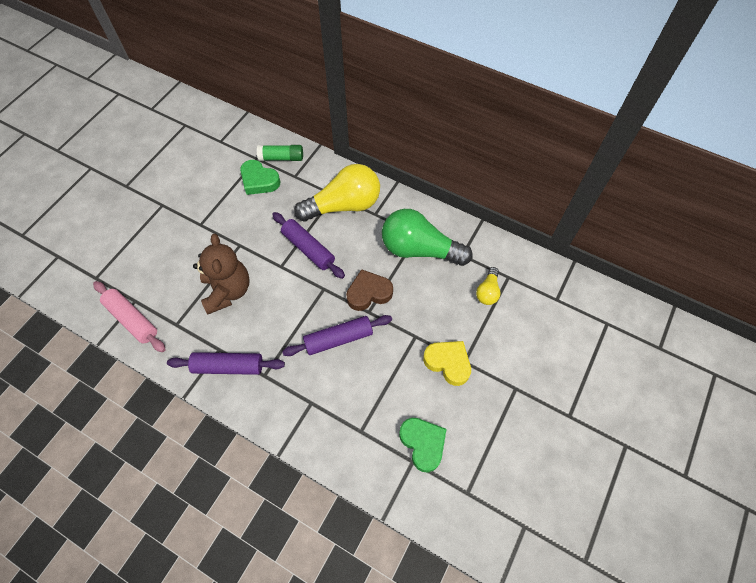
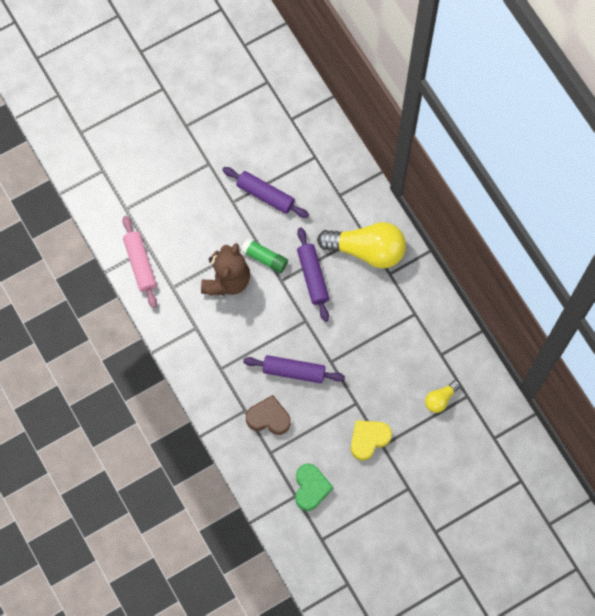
camera: 30 degrees right, 10 degrees up
(228, 366) = (197, 346): purple rolling pin -> purple rolling pin (265, 195)
(259, 181) = (305, 183): green heart -> none
(281, 158) = (338, 168): green glue stick -> green glue stick (264, 258)
(368, 293) = (340, 345): brown heart -> brown heart (268, 417)
(419, 249) = (407, 329): green light bulb -> none
(448, 363) = (368, 439): yellow heart -> yellow heart turned 105 degrees counterclockwise

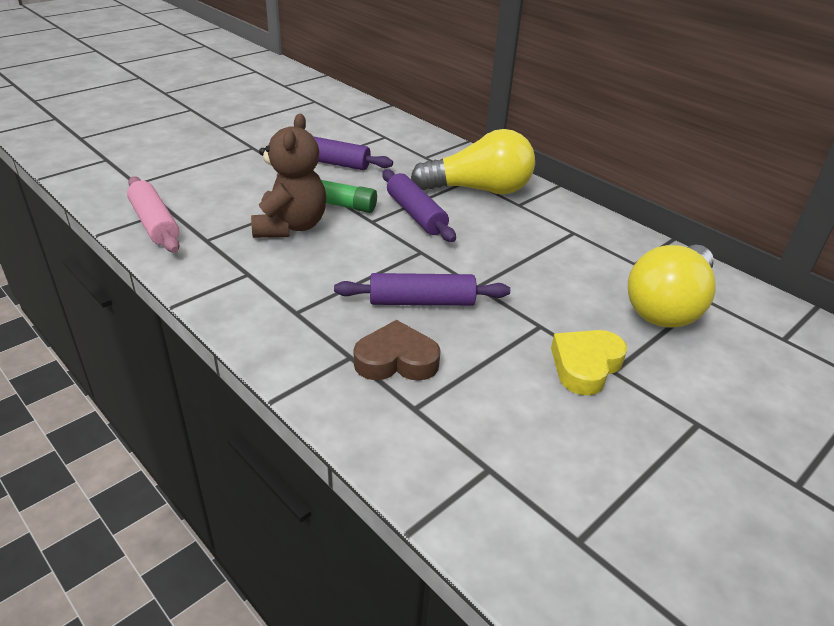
camera: 15 degrees left, 35 degrees down
(311, 488) = (514, 450): green heart -> none
(440, 399) = (668, 306): yellow light bulb -> yellow light bulb, size x2.11

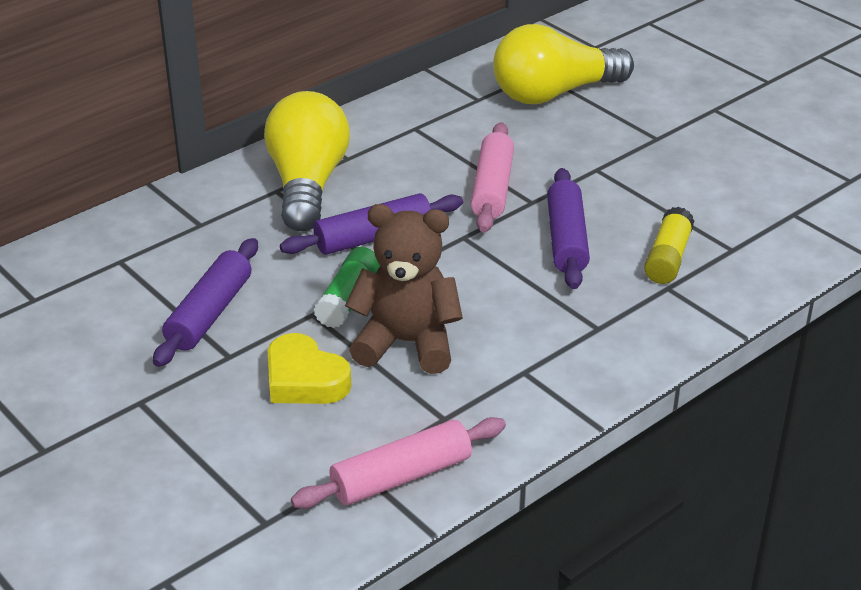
camera: 85 degrees left, 0 degrees up
(396, 360) = (667, 258): brown heart -> yellow glue stick
(492, 266) = (492, 188): none -> pink rolling pin
(585, 366) = (653, 151): yellow heart -> yellow heart (304, 379)
(668, 306) = (553, 94): yellow light bulb -> yellow light bulb turned 120 degrees clockwise

